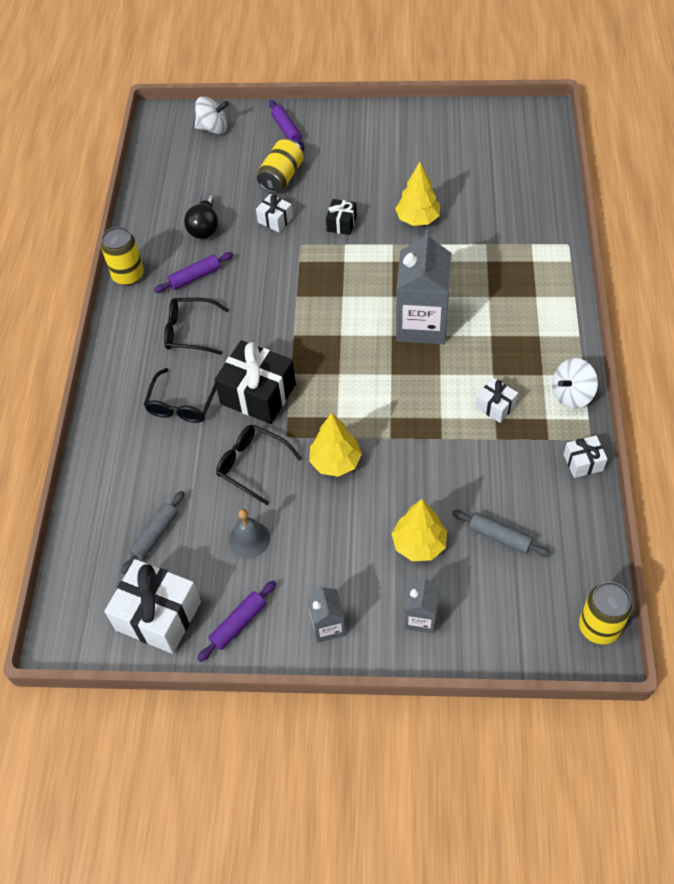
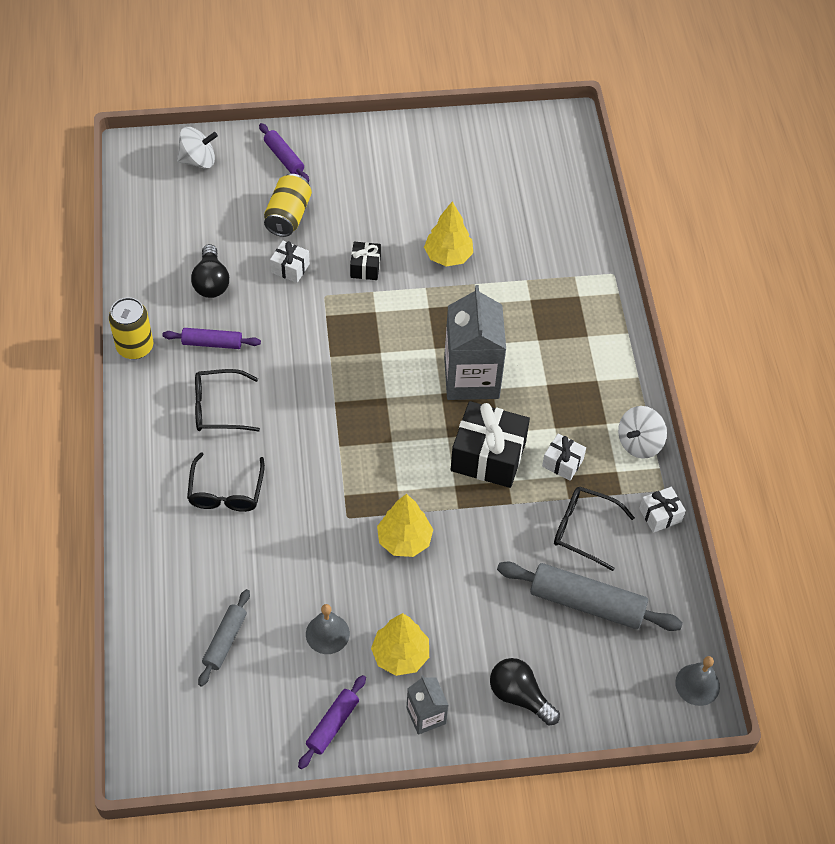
camera: 15 degrees left, 0 degrees up
(158, 615) = (246, 726): white gift -> none
(195, 277) = (212, 343): purple rolling pin -> purple rolling pin turned 45 degrees clockwise
(252, 465) = (316, 552): black glasses -> black glasses (583, 529)
(258, 394) = (308, 473): black gift -> black gift (488, 456)
(419, 544) = (506, 619): yellow tree -> yellow tree (400, 655)
(421, 617) = (519, 696): grey carton -> black light bulb
(500, 537) = (587, 603): grey rolling pin -> grey rolling pin, size x1.75
(599, 627) = (697, 684): yellow can -> grey bell

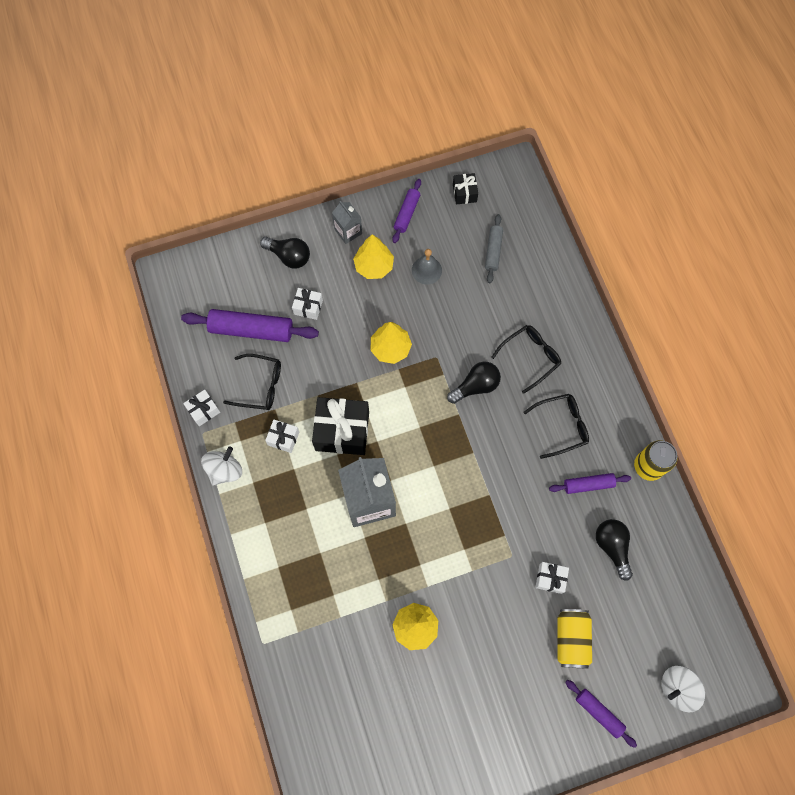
camera: 170 degrees right, 15 degrees up
(226, 492) = (530, 357): black glasses -> black glasses turned 60 degrees clockwise
(308, 472) = (476, 386): none -> black light bulb
(365, 267) = (485, 596): black gift -> black gift (464, 193)
(504, 617) = (308, 307): none -> white gift
(587, 603) = (251, 330): grey rolling pin -> purple rolling pin
(697, 684) = (169, 289): grey bell -> none

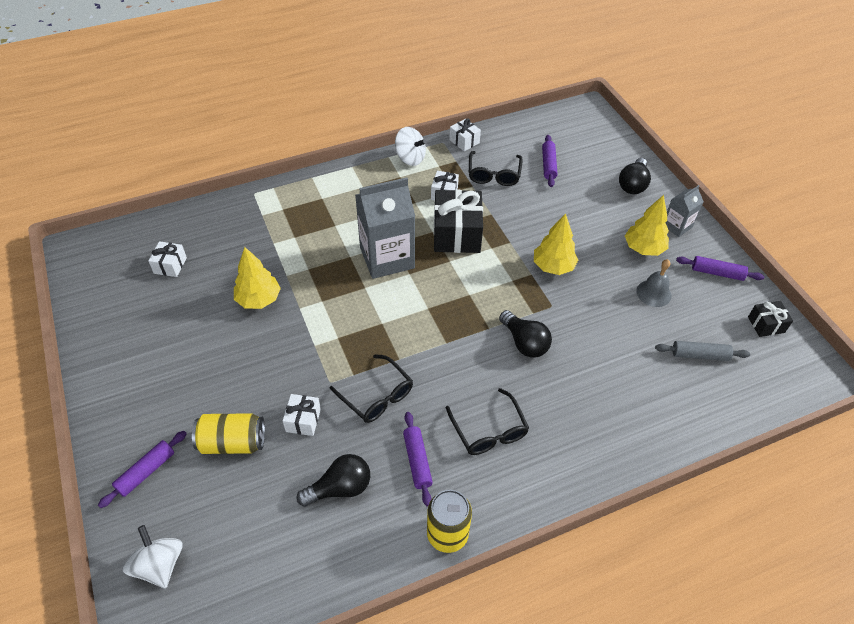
camera: 85 degrees right, 20 degrees down
(251, 330) = (548, 165): purple rolling pin -> purple rolling pin, size x0.57
(308, 307) = (582, 201): white gift -> white gift (170, 265)
(530, 357) = (572, 396): black glasses -> black glasses (377, 396)

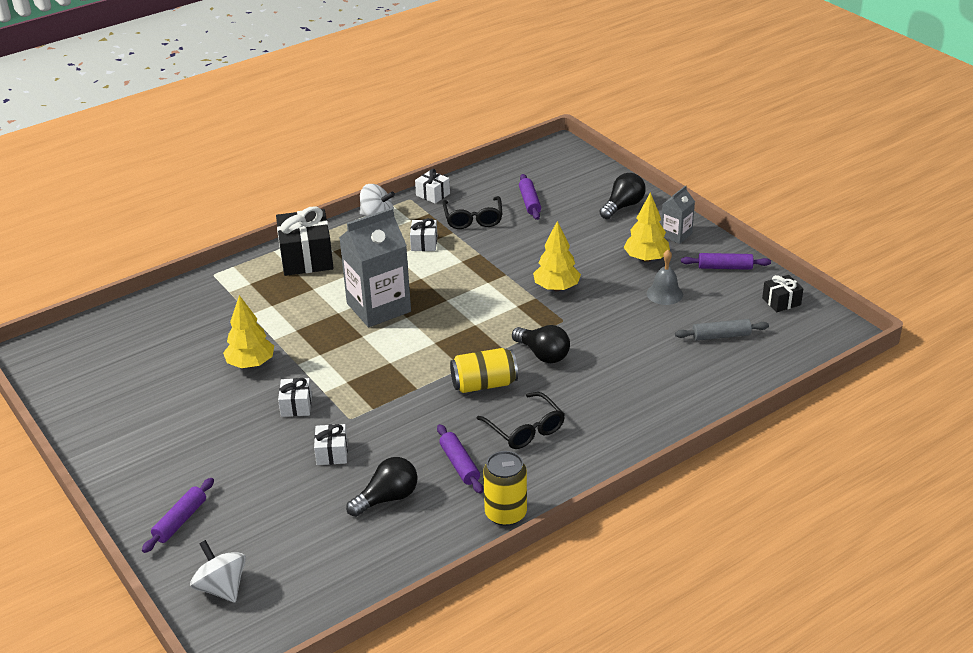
camera: 10 degrees left, 15 degrees down
(170, 265) = (142, 350): white gift -> white gift (296, 406)
(232, 442) = (264, 482): yellow can -> yellow can (484, 384)
(377, 396) = (403, 421): black glasses -> none
(457, 234) = (447, 276): black gift -> black gift (306, 258)
(633, 184) = (623, 206): black light bulb -> black light bulb turned 150 degrees counterclockwise

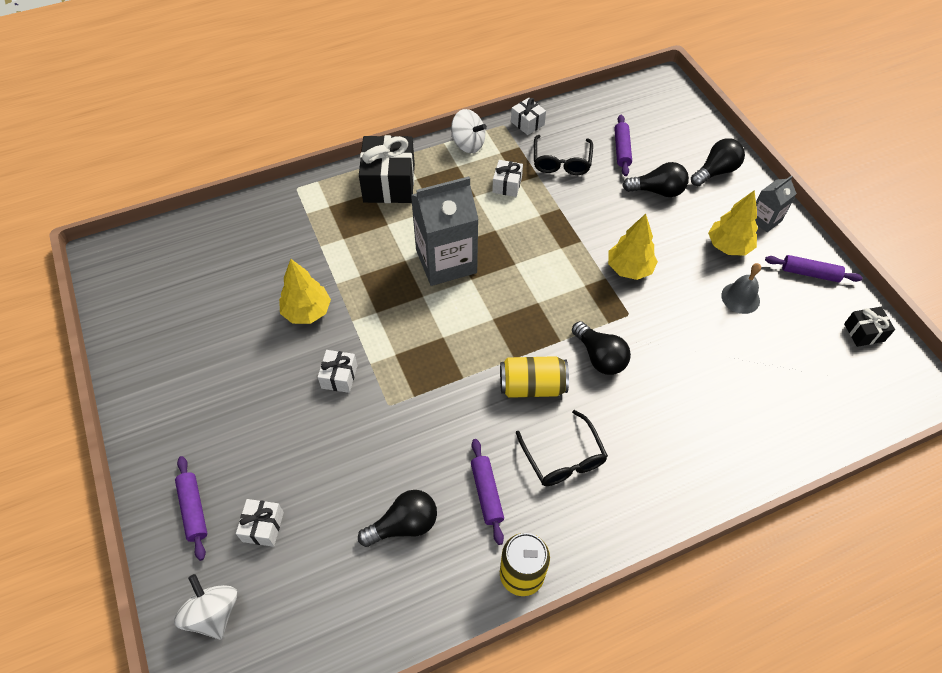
camera: 10 degrees right, 20 degrees up
(180, 521) = (193, 509): purple rolling pin -> purple rolling pin turned 60 degrees counterclockwise
(332, 453) = (361, 449): white gift -> white gift (263, 527)
(571, 228) = (657, 191): none -> black light bulb
(721, 336) = (791, 368): grey rolling pin -> none

